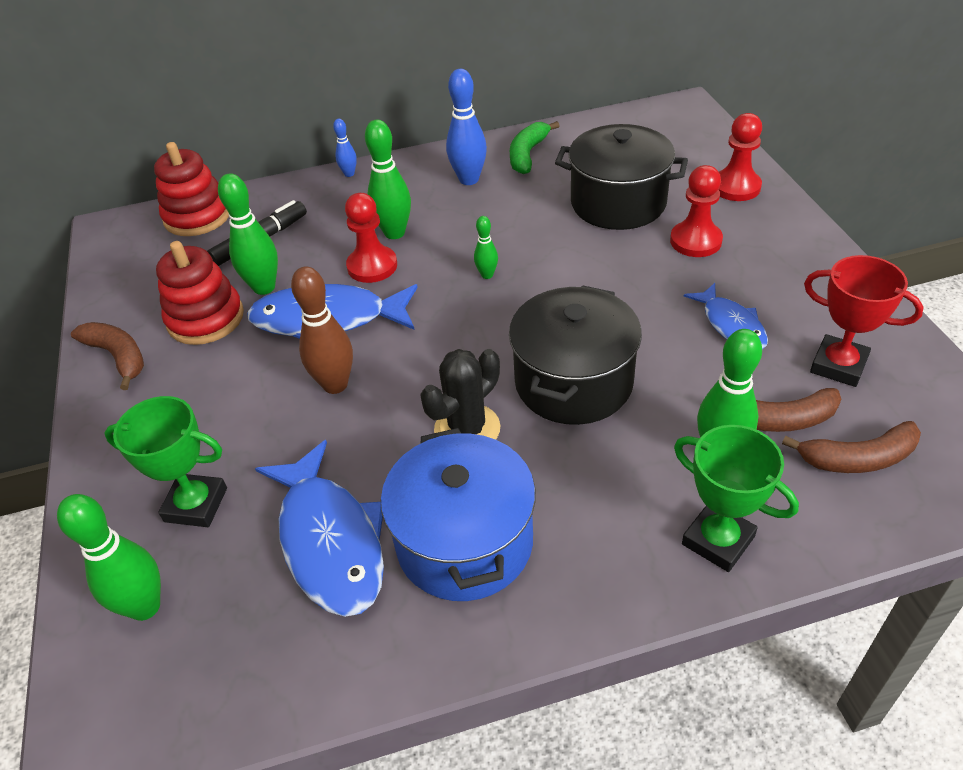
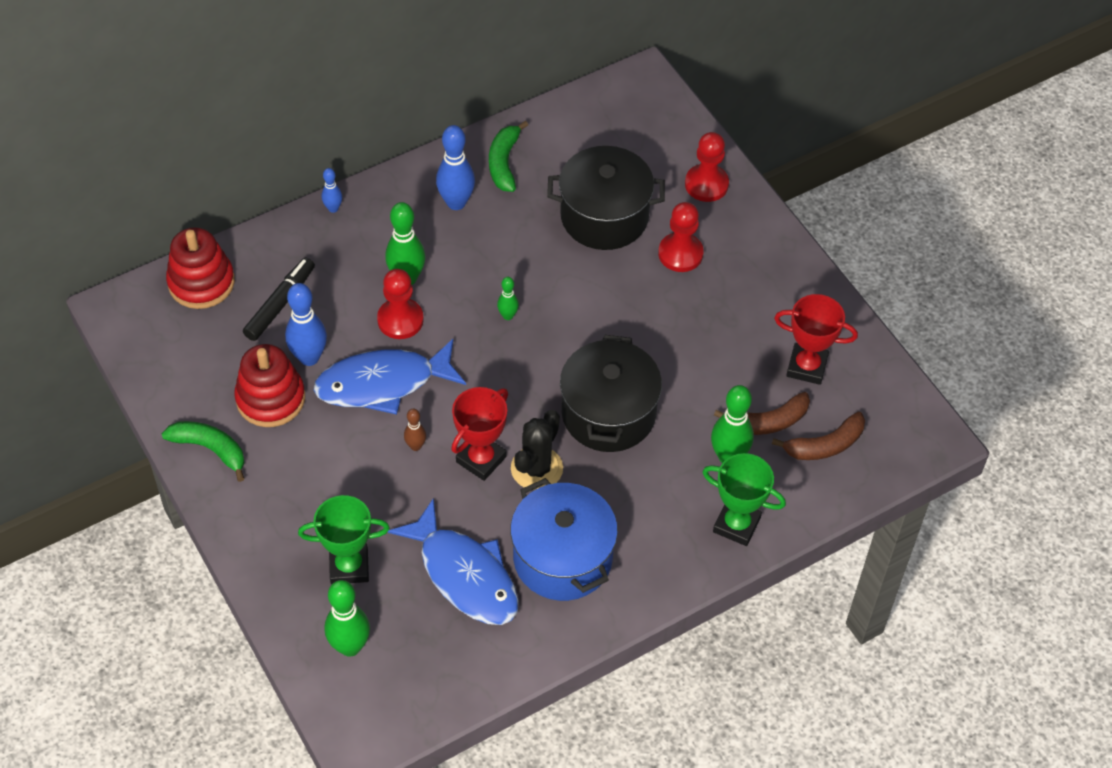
camera: 20 degrees left, 10 degrees up
(118, 357) = (210, 449): brown banana -> green banana
(264, 287) = (309, 357): green bowling pin -> blue bowling pin
(335, 385) = (416, 446): brown bowling pin -> brown bowling pin, size x0.53
(404, 409) = (481, 459): none -> red trophy
(731, 325) = (722, 340): blue fish -> none

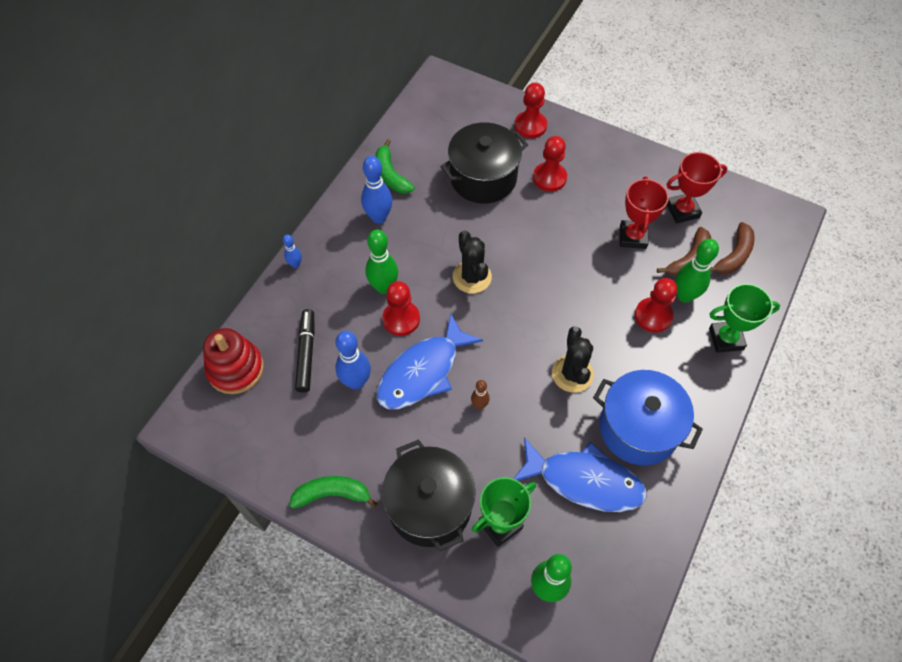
camera: 30 degrees left, 5 degrees up
(270, 398) = (350, 429): red stacking toy -> none
(481, 459) = (531, 389): red trophy -> red trophy (633, 237)
(508, 316) = (472, 277): green bowling pin -> black cactus
(608, 413) = (588, 308): black pot -> black pot (429, 505)
(674, 458) = (653, 316): none -> red pawn

